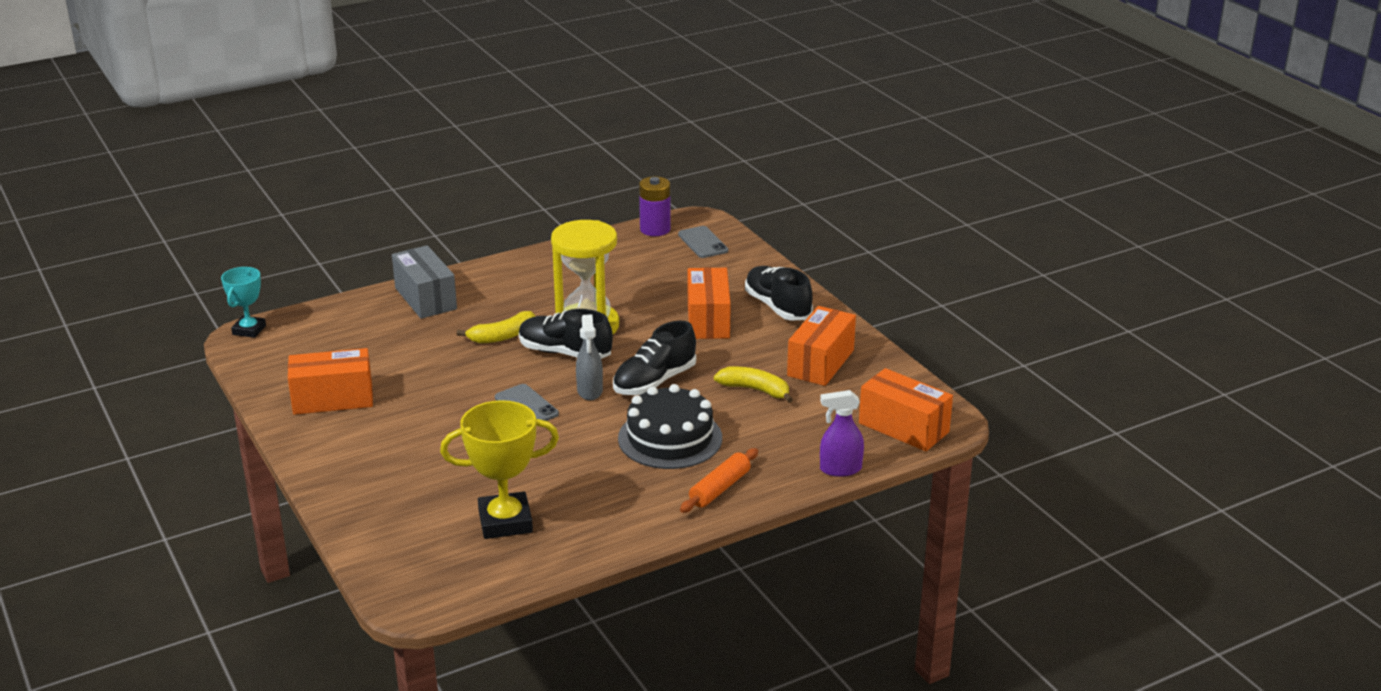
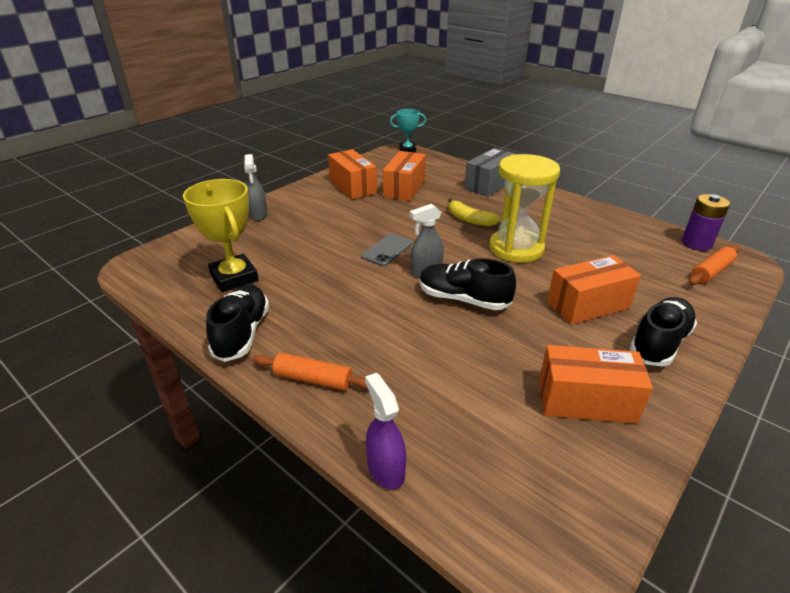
camera: 70 degrees right, 5 degrees up
(350, 489) = (258, 215): none -> grey spray bottle
(565, 353) = (470, 248): black shoe -> black shoe (242, 333)
(670, 438) = (381, 328): black cake -> none
(703, 243) = (711, 271): grey phone -> orange rolling pin
(755, 390) = (495, 363): yellow banana -> none
(903, 427) = (509, 517): orange box -> orange box (404, 188)

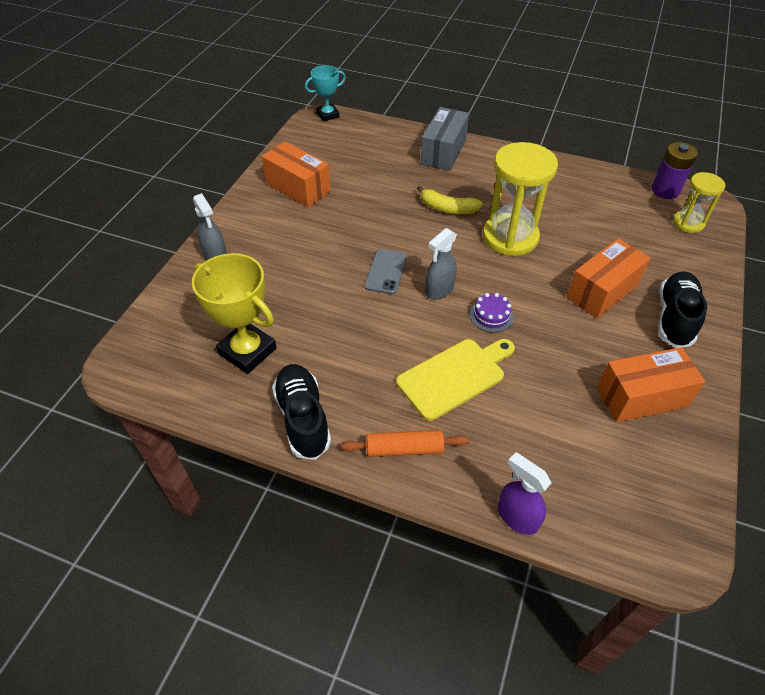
camera: 20 degrees left, 15 degrees up
(398, 336) = (454, 376): none -> yellow cutting board
(404, 188) = (356, 178): orange box -> none
(463, 299) = (491, 315): black shoe -> purple cake
(711, 271) = (688, 223): orange rolling pin -> yellow hourglass

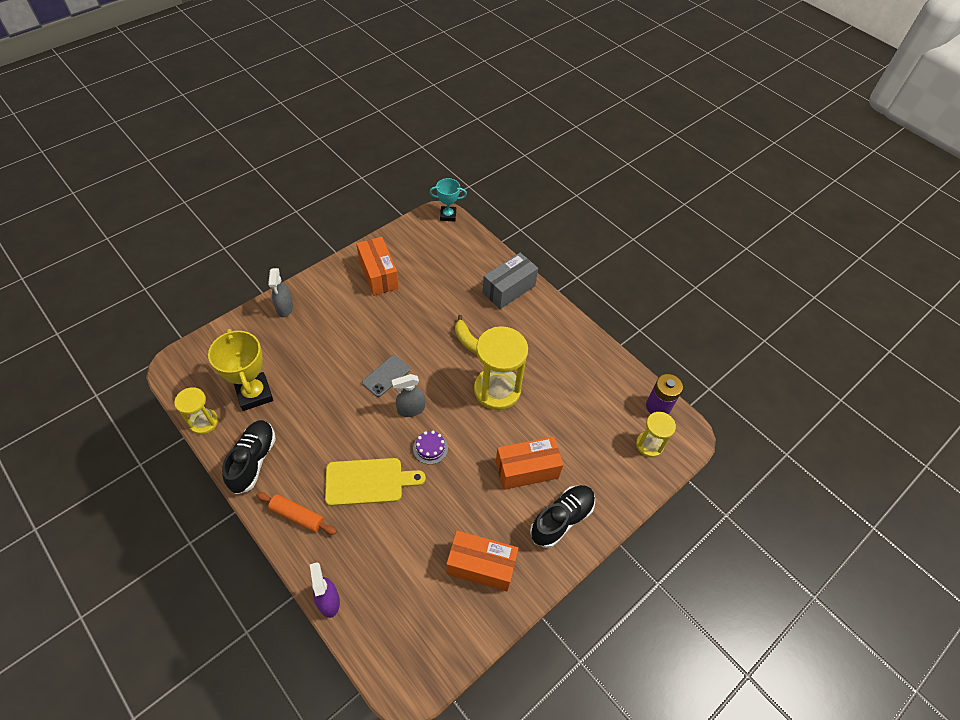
camera: 25 degrees right, 5 degrees up
(206, 407) = (204, 422): none -> yellow hourglass

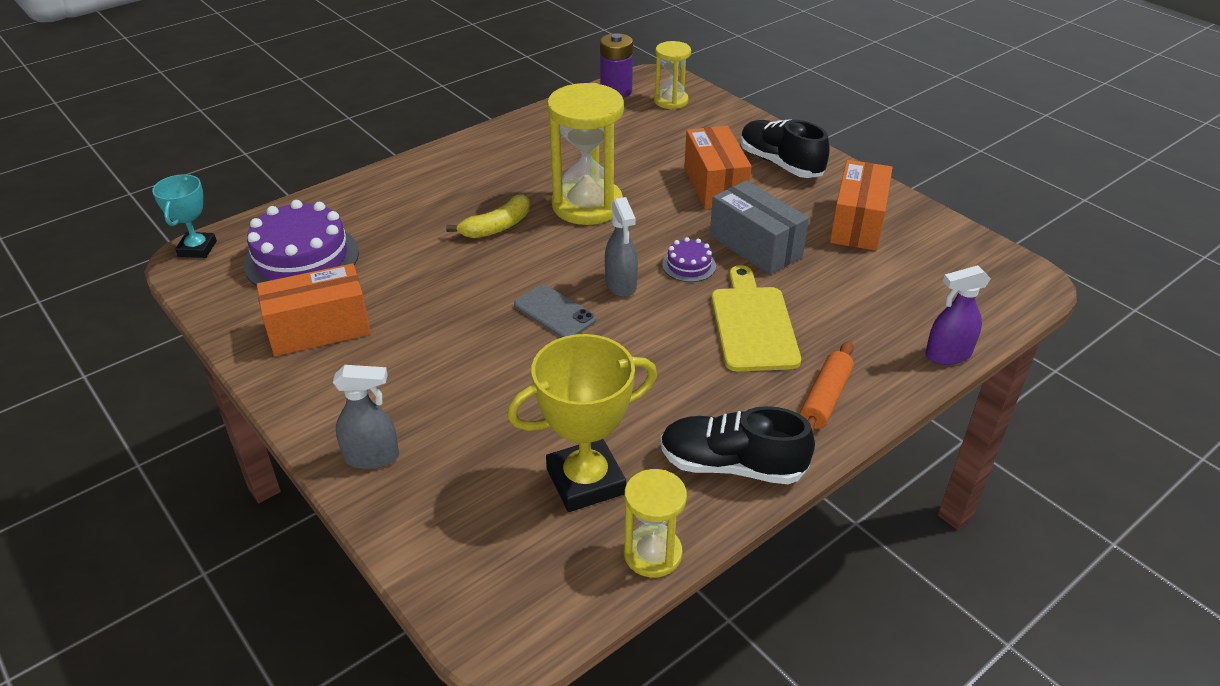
camera: 85 degrees left, 15 degrees down
(439, 258) = (301, 258): none -> purple cake
(509, 289) = (396, 190): grey box -> grey box (755, 246)

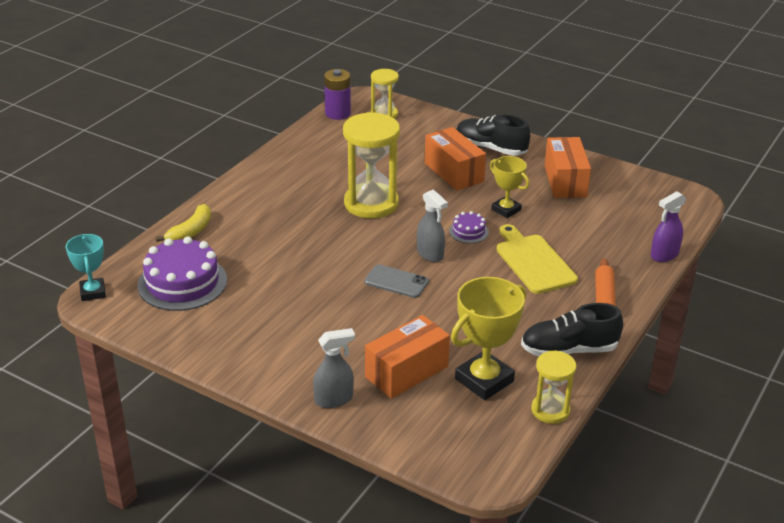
camera: 20 degrees left, 5 degrees down
(319, 329) = (234, 328): orange box -> orange box (406, 372)
(497, 227) = (315, 231): yellow banana -> yellow banana (191, 231)
(755, 246) = (506, 210): grey box -> yellow trophy

